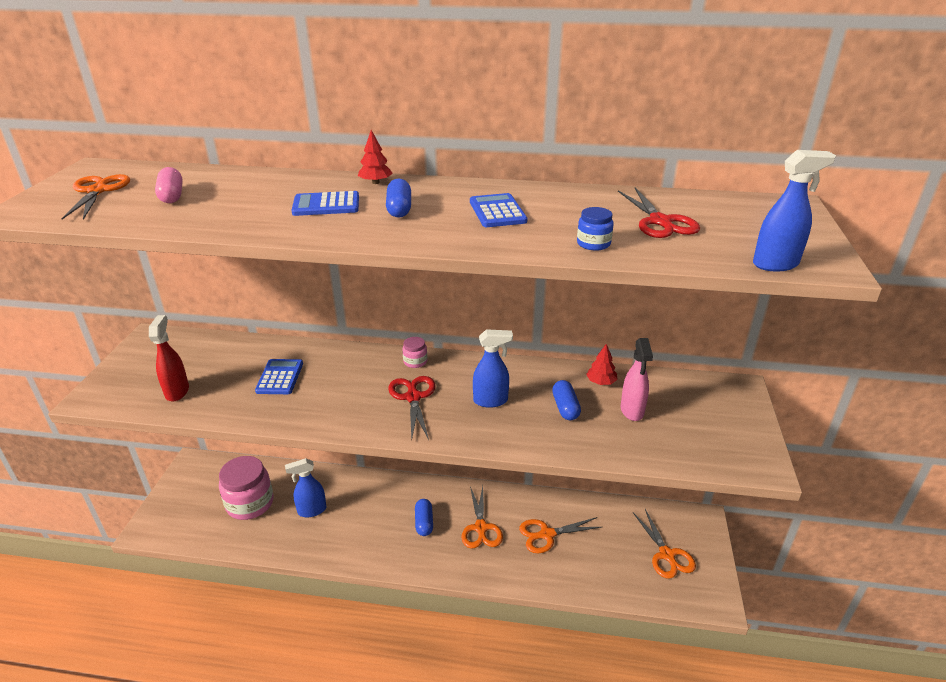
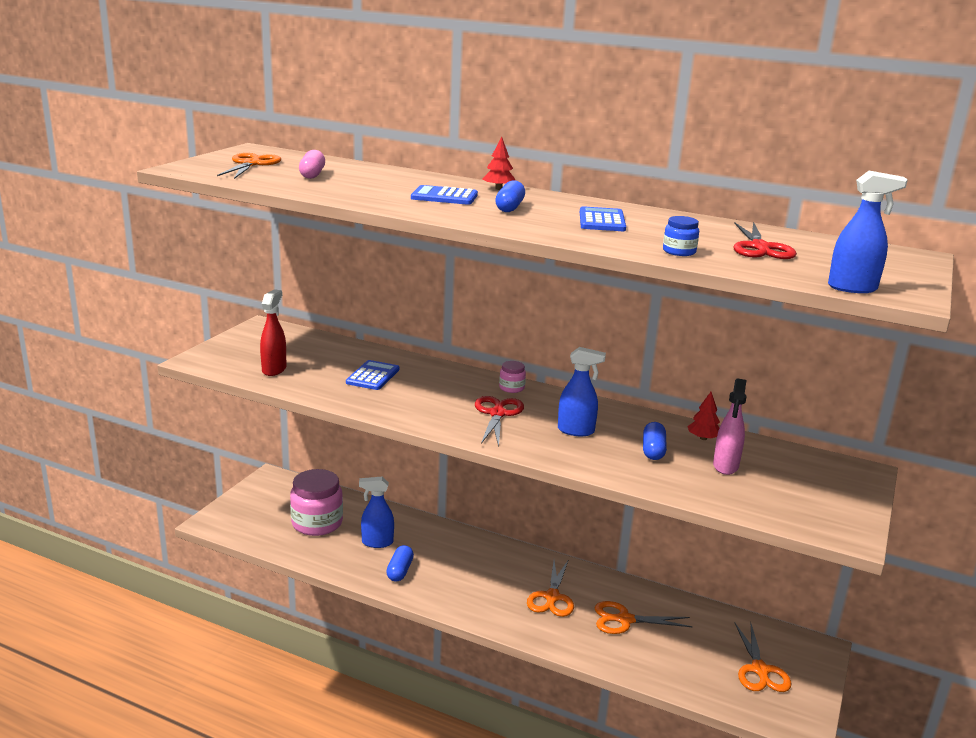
camera: 15 degrees right, 10 degrees down
(424, 522) = (491, 579): blue capsule -> blue capsule (400, 571)

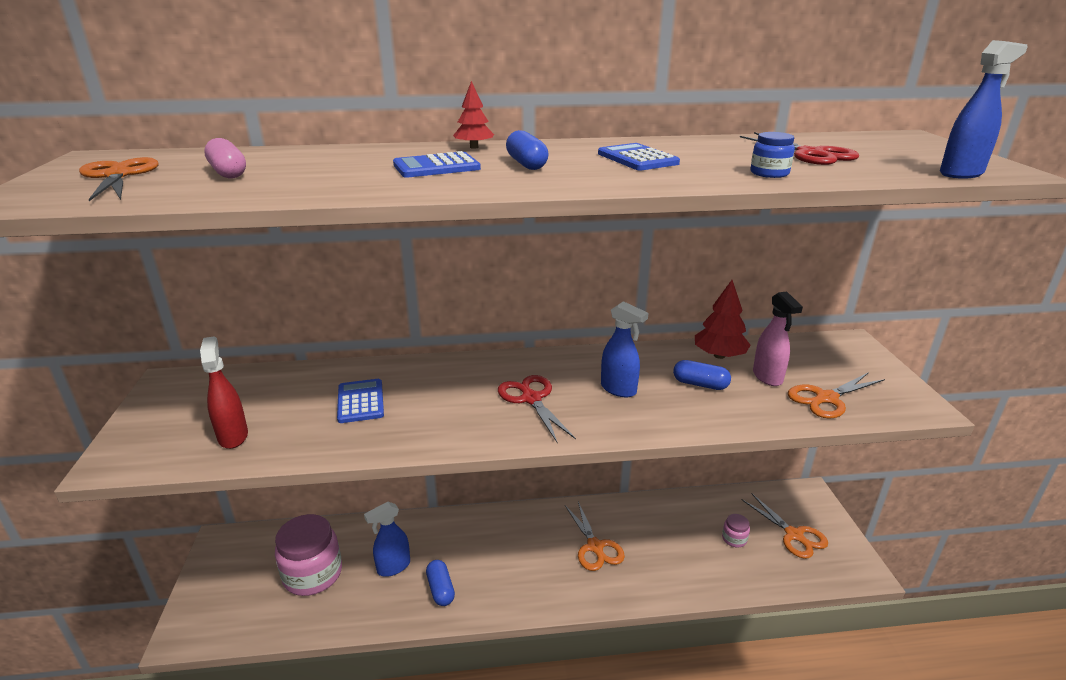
camera: 30 degrees left, 5 degrees up
(511, 388) = (512, 363): pink jar -> pink jar (734, 539)
(576, 431) = (619, 389): blue spray bottle -> blue spray bottle turned 60 degrees clockwise
(624, 620) = (667, 540): orange scissors -> orange scissors (826, 399)
(653, 450) = (700, 384): blue capsule -> blue capsule turned 45 degrees counterclockwise
(703, 438) = (719, 355): red tree -> red tree, size x1.63

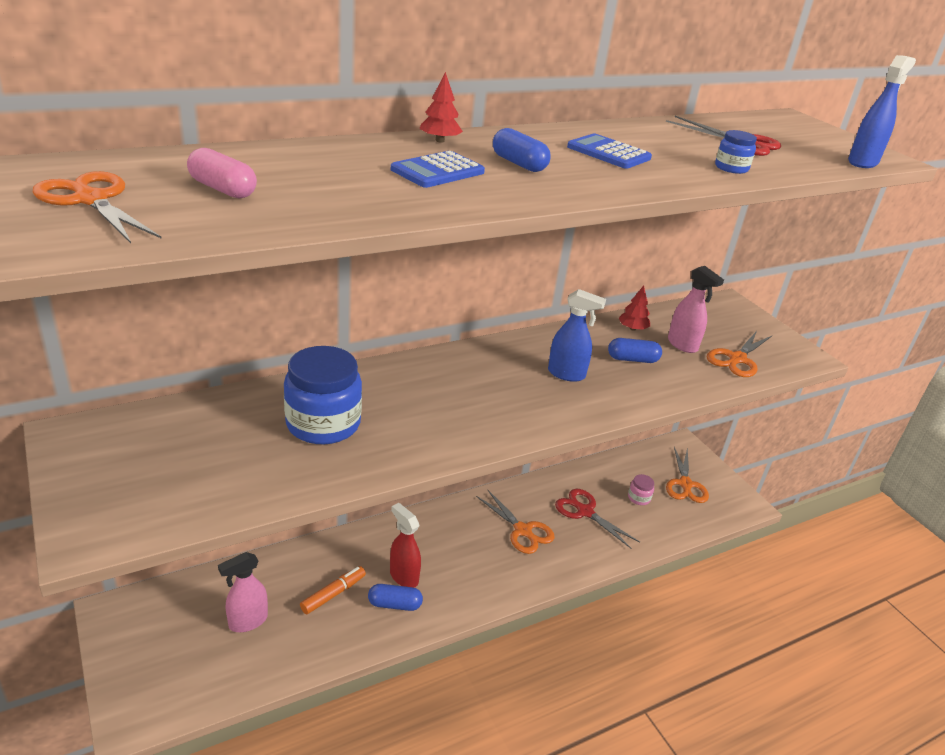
camera: 25 degrees left, 5 degrees up
(233, 436) = (209, 484): red spray bottle -> red spray bottle (403, 576)
(313, 574) = (247, 621): pink jar -> pink spray bottle
(360, 401) = (323, 424): blue calculator -> blue jar
(393, 567) = (333, 594): blue spray bottle -> orange marker
(440, 589) = (394, 604): blue capsule -> blue capsule turned 45 degrees counterclockwise
(531, 398) = (493, 395): red scissors -> red scissors (584, 511)
(719, 355) = (632, 328): red tree -> red tree, size x0.61
(794, 535) = (685, 485): orange scissors -> orange scissors turned 60 degrees clockwise

